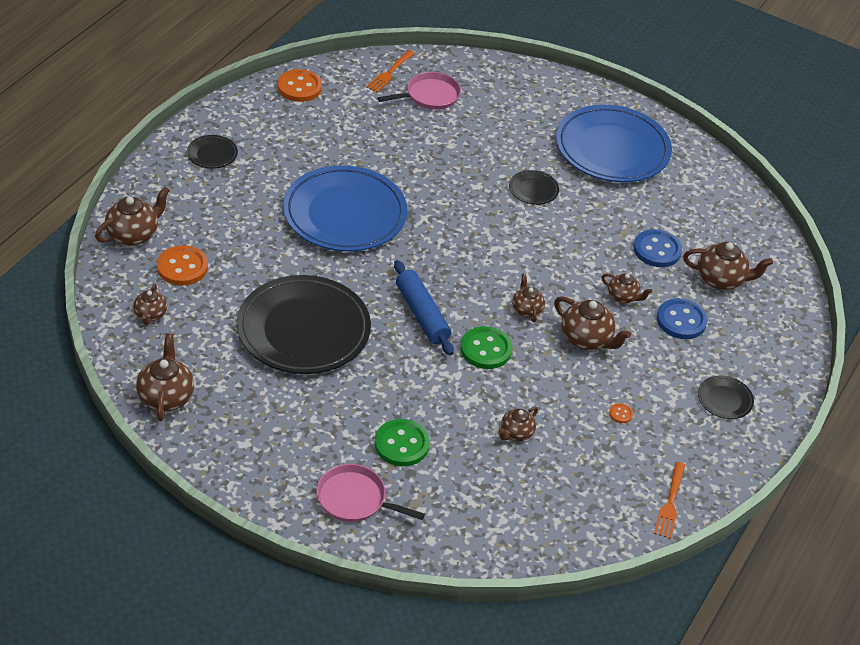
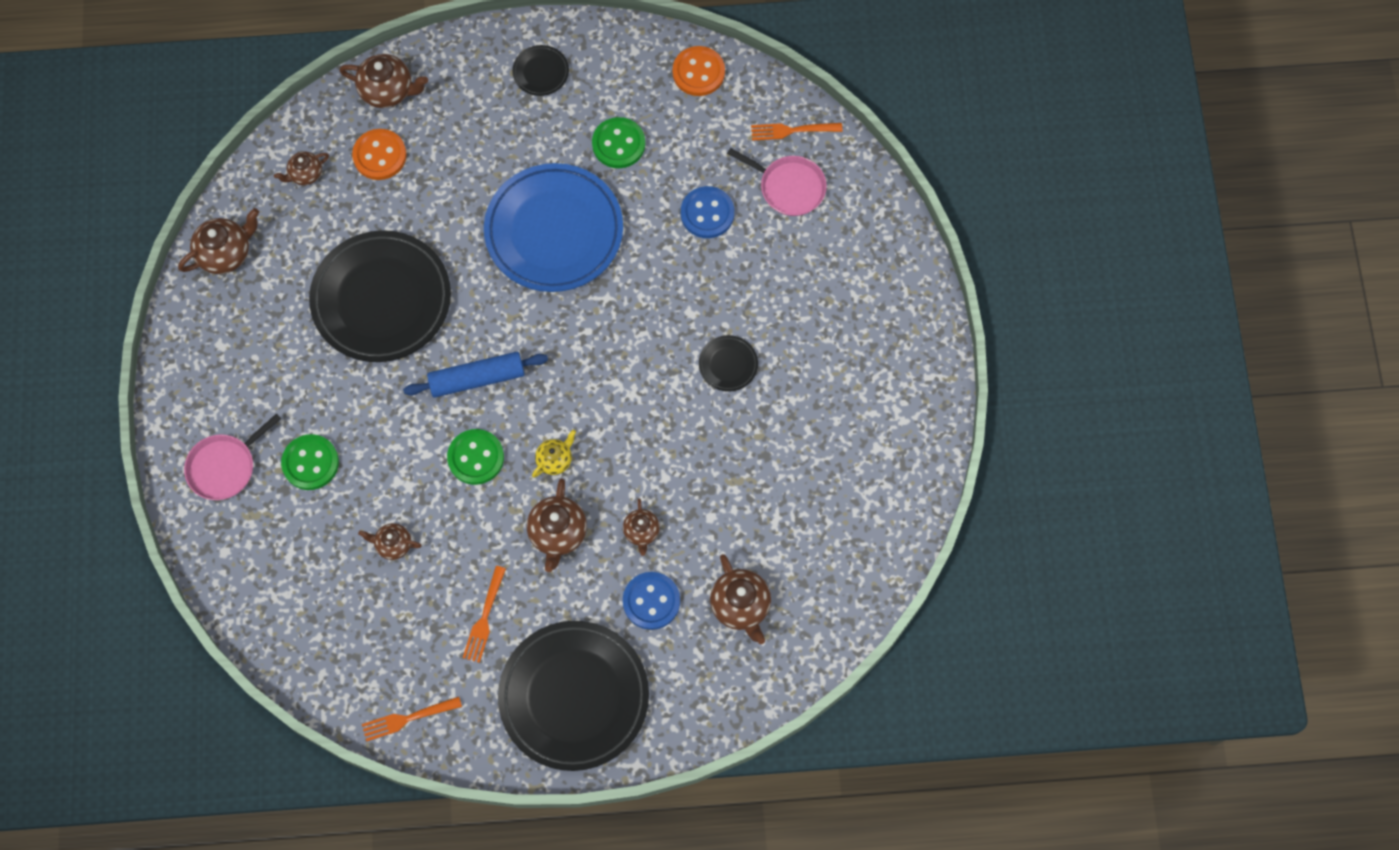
camera: 60 degrees right, 25 degrees up
(311, 149) = (618, 144): none -> green button
(354, 499) = (224, 467): pink pan -> pink pan turned 120 degrees counterclockwise
(422, 314) = (477, 378): blue rolling pin -> blue rolling pin turned 45 degrees clockwise
(526, 309) = (555, 460): brown teapot -> yellow teapot
(612, 149) = (855, 397): blue plate -> none
(621, 414) = (484, 617): orange button -> orange fork
(657, 250) = (735, 524): blue button -> blue button (707, 213)
(724, 400) = (574, 697): black plate -> black plate, size x2.39

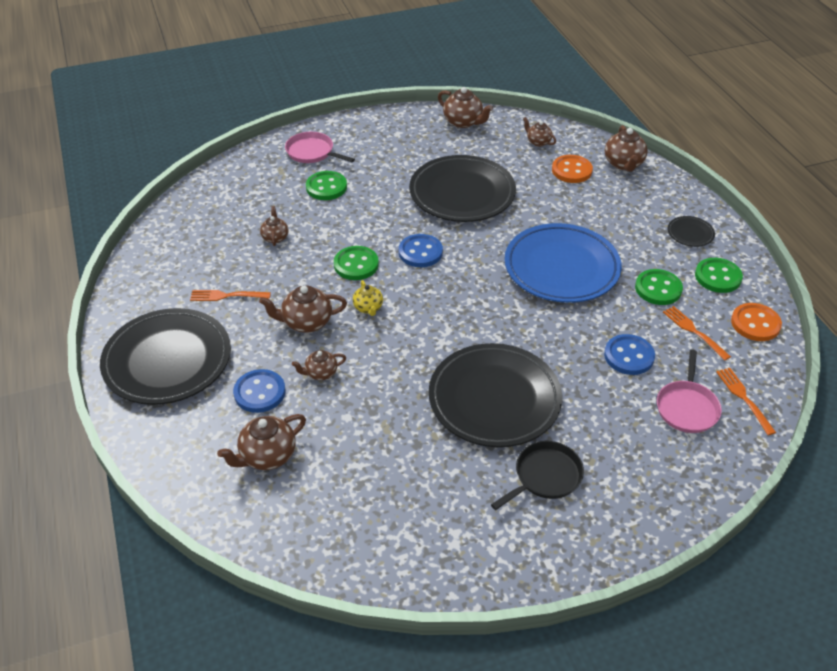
camera: 75 degrees right, 25 degrees down
(408, 718) = (141, 272): orange fork -> orange fork (694, 331)
(477, 378) = (420, 252): blue rolling pin -> blue button
(555, 460) = (368, 308): yellow teapot -> yellow teapot turned 45 degrees clockwise
(619, 76) = (718, 277): none -> green button
(728, 364) = (494, 399): black plate -> black plate, size x2.39
(835, 347) = (545, 476): none -> black pan

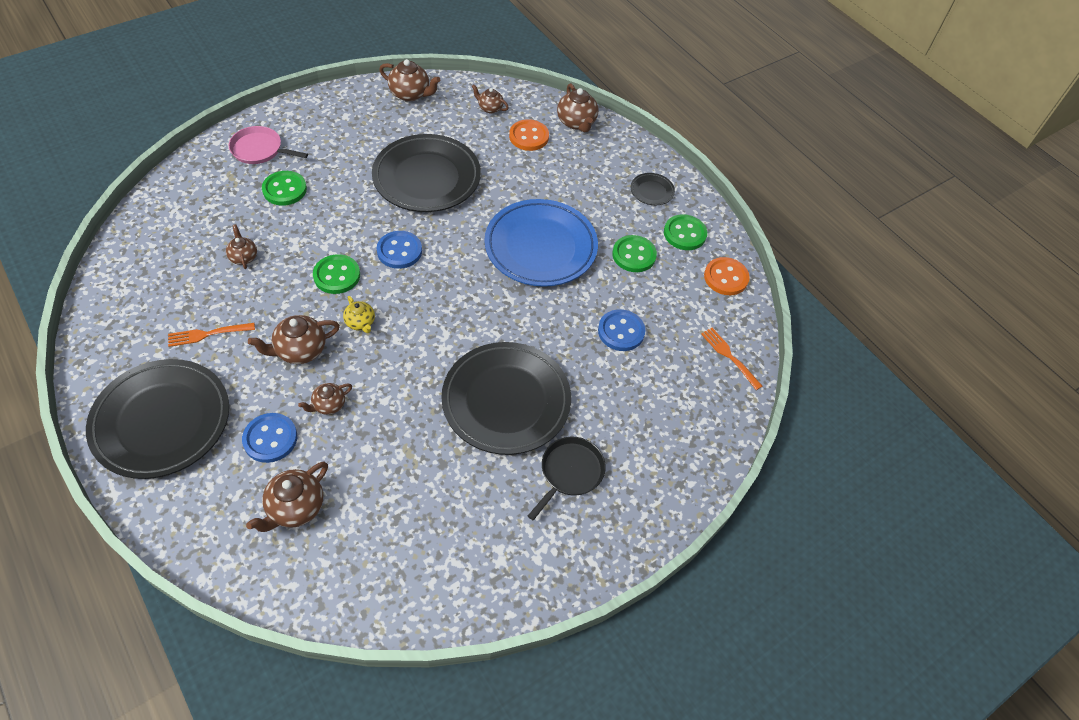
camera: 20 degrees left, 10 degrees up
(687, 407) = (682, 375): pink pan -> none
(694, 331) = (674, 295): orange fork -> none

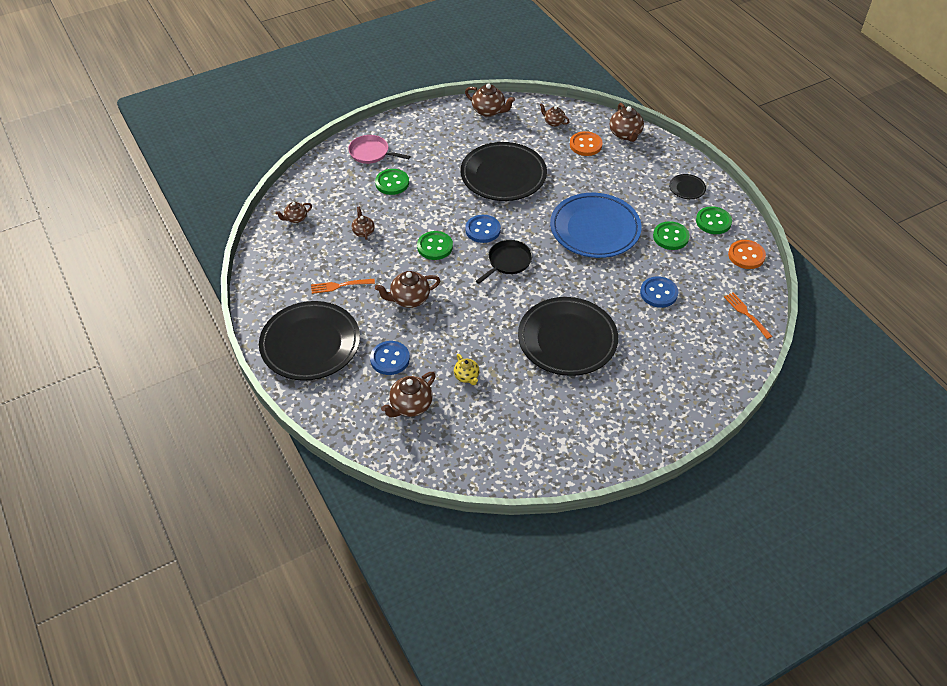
camera: 10 degrees right, 5 degrees down
(328, 405) = (432, 338): brown teapot -> brown teapot (296, 218)
(360, 323) = (454, 281): yellow teapot -> yellow teapot (467, 376)
(570, 472) = (616, 391): black pan -> black pan (508, 262)

